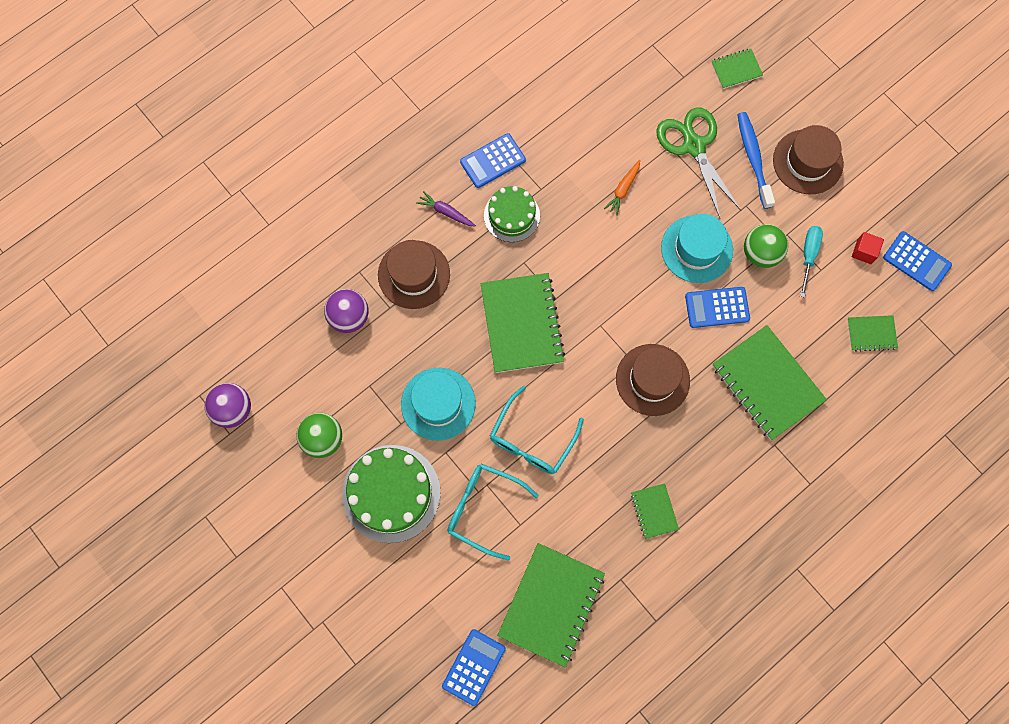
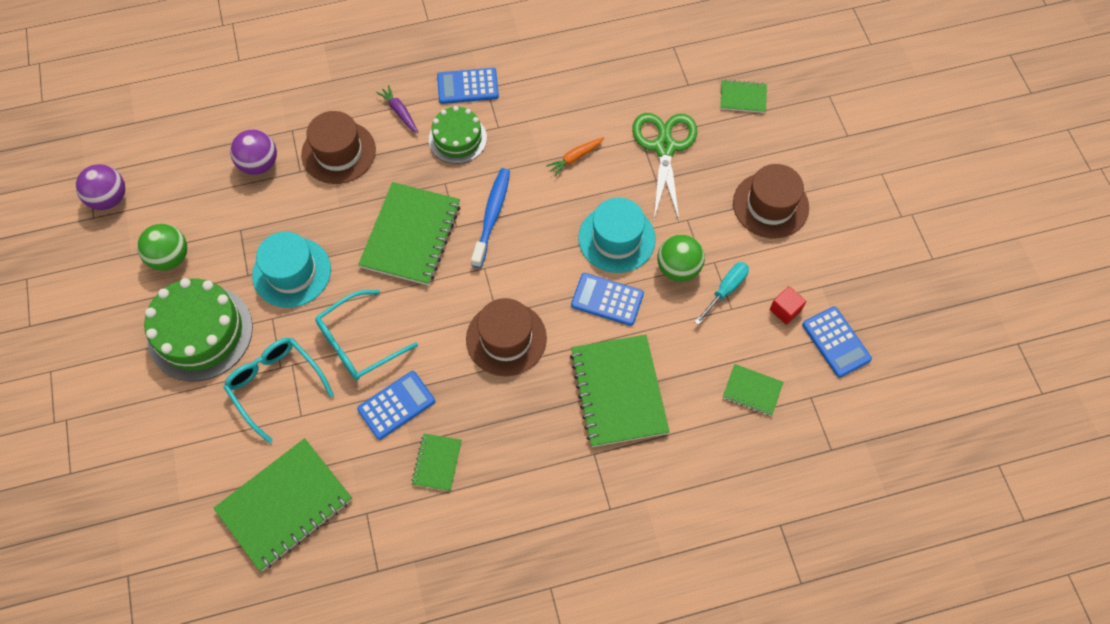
camera: 25 degrees right, 10 degrees down
(473, 667) = (176, 529): blue calculator -> blue calculator (396, 405)
(753, 158) = (717, 180): blue toothbrush -> blue toothbrush (492, 216)

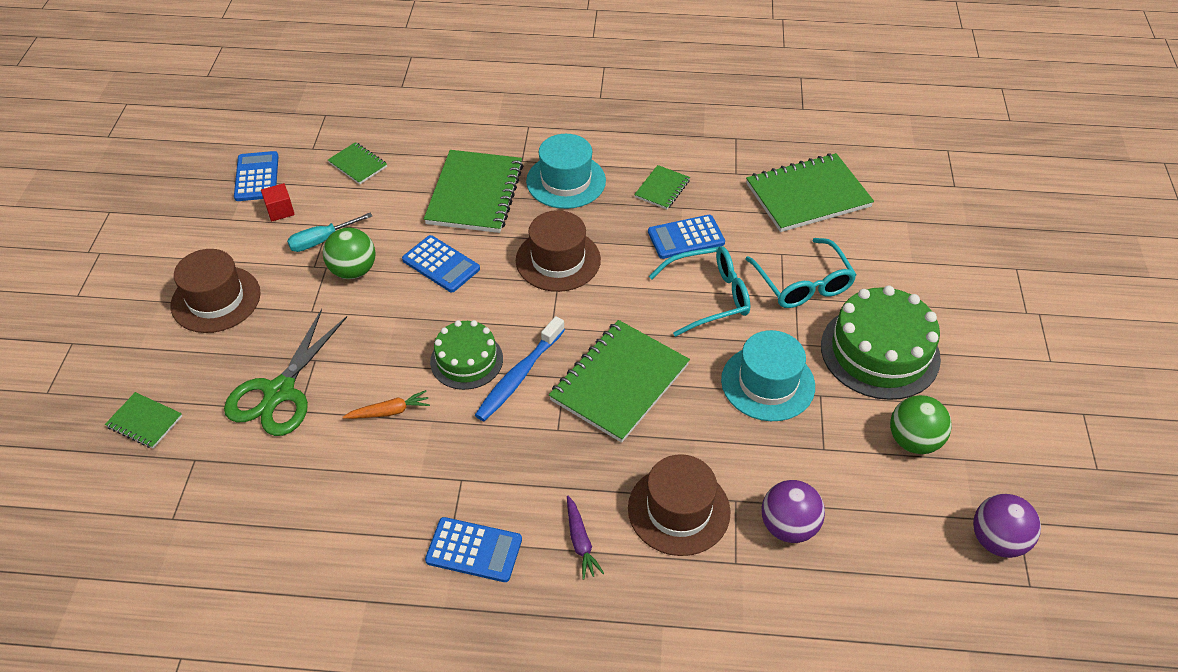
camera: 160 degrees left, 15 degrees down
(457, 139) = (519, 480): green cake -> green cake (466, 360)
(616, 238) = (396, 314): turquoise hat -> turquoise hat (566, 181)

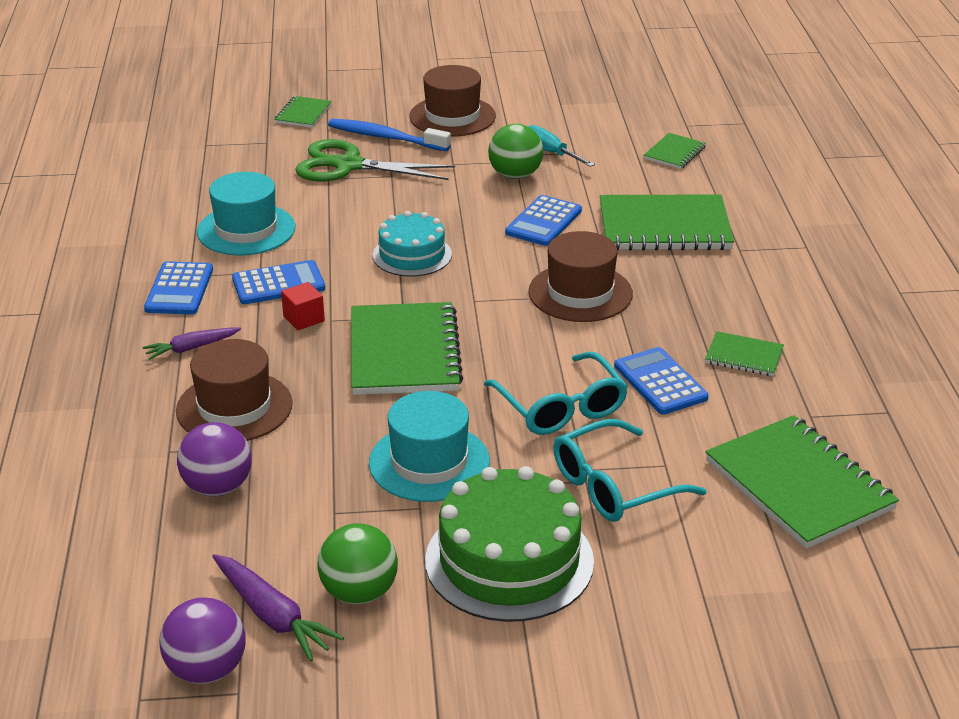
camera: 80 degrees right, 15 degrees down
(256, 177) = (626, 105): blue calculator -> blue calculator (278, 284)
(280, 211) = (583, 125): red cube -> red cube (304, 319)
(389, 412) = (336, 222): orange carrot -> none
(466, 360) = (412, 255): green cake -> turquoise cake
(518, 376) = (398, 288): blue toothbrush -> blue toothbrush (385, 137)
(566, 181) = (719, 284): turquoise hat -> turquoise hat (246, 230)
(619, 382) = (404, 353): green notebook -> green notebook turned 60 degrees clockwise
(939, 496) = (272, 615): none -> purple carrot

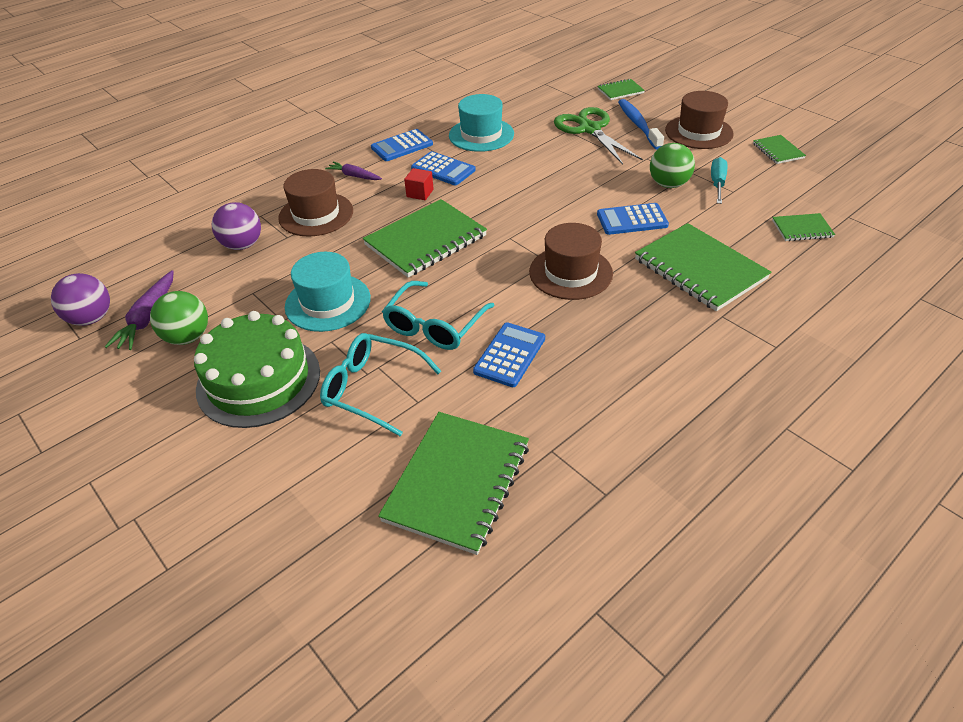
camera: 55 degrees right, 10 degrees up
(412, 255) = (528, 194): turquoise cake -> none
(744, 356) = (587, 380): green notebook -> green notebook (778, 151)

